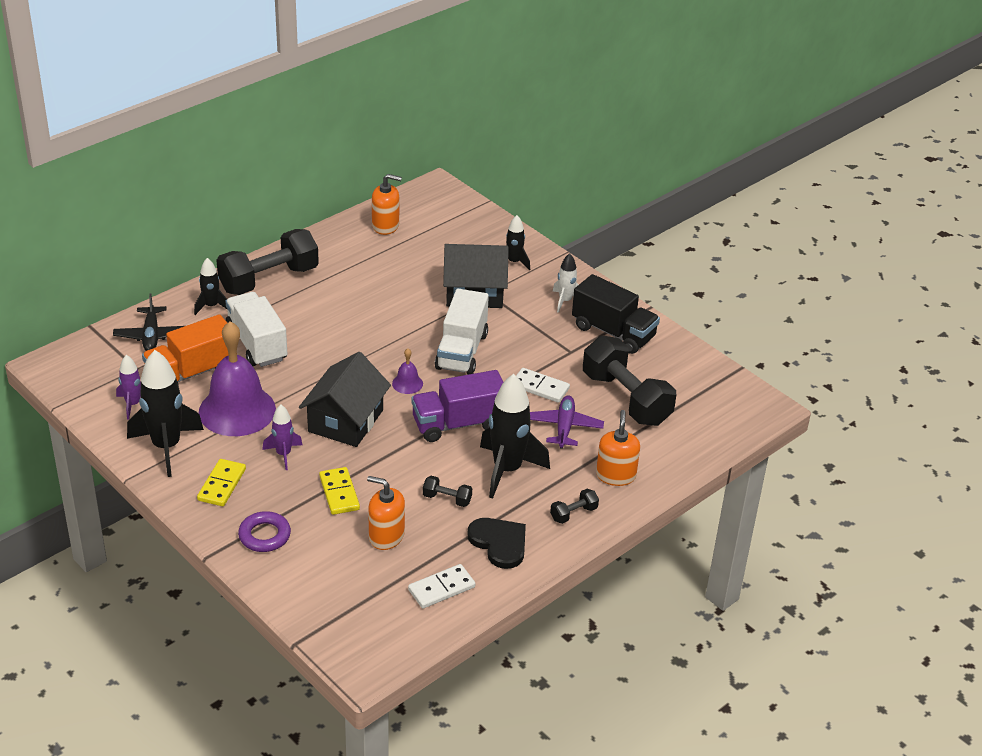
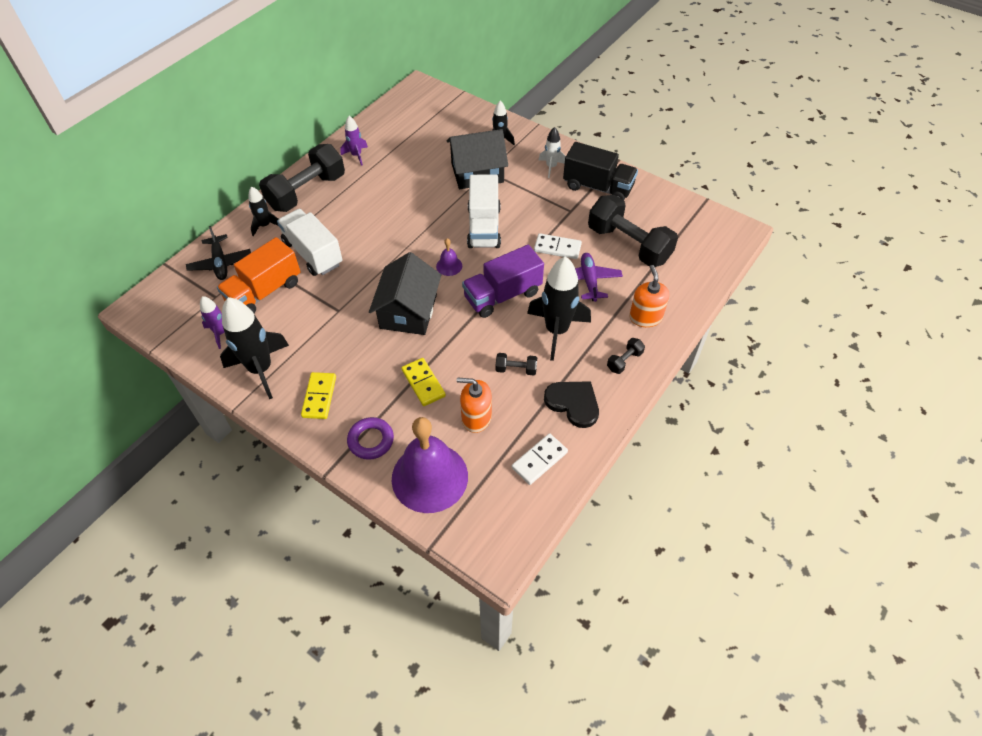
camera: 10 degrees left, 15 degrees up
(237, 410) = (313, 320): purple bell -> purple bell (429, 477)
(283, 454) = (365, 355): purple rocket -> purple rocket (356, 155)
(385, 226) = (388, 127): orange soap dispenser -> none

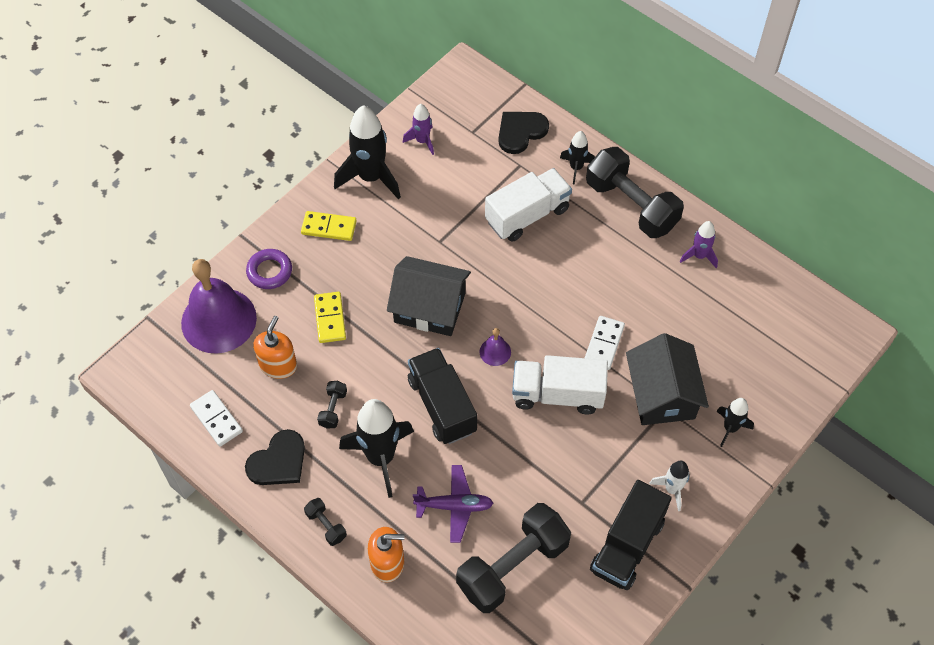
camera: 95 degrees right, 5 degrees up
(220, 263) = (520, 132): black plane -> black heart
(264, 292) = (474, 174): orange truck -> none
(423, 383) = (330, 318): yellow domino -> yellow domino turned 75 degrees counterclockwise
(502, 295) = (442, 405): purple truck -> black truck
(557, 248) = (514, 476): white domino -> white domino (604, 344)

